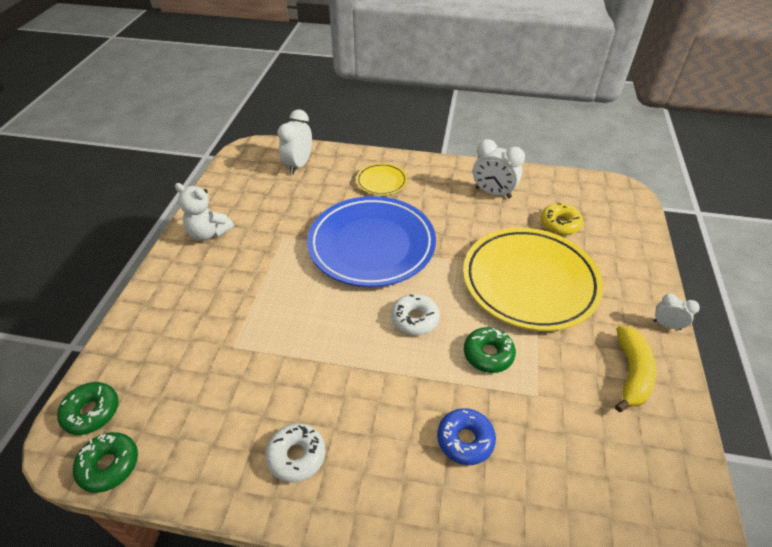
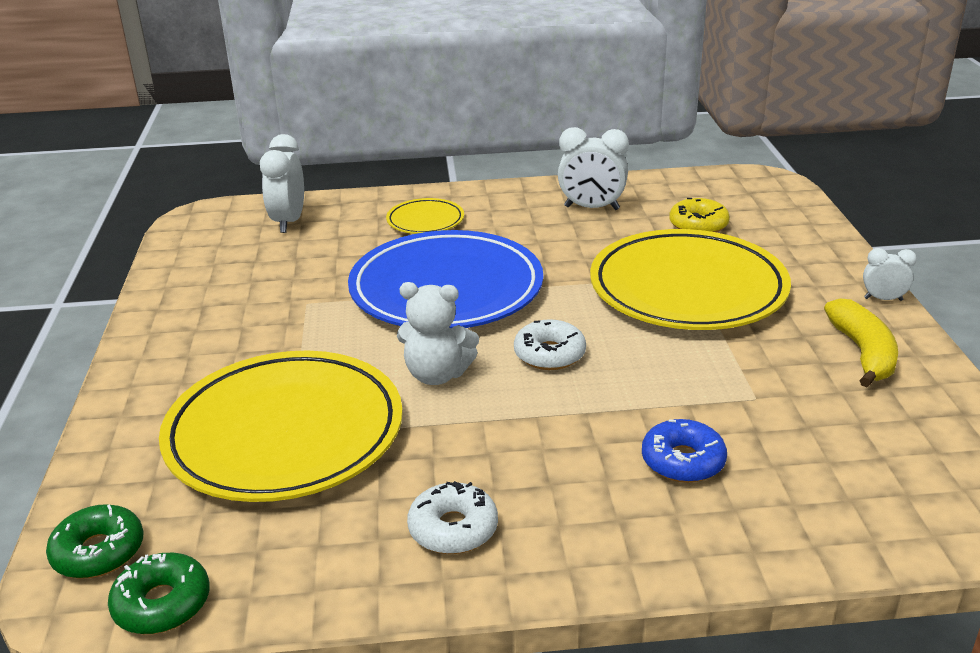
camera: 15 degrees left, 15 degrees down
(208, 233) = (184, 318): white teddy bear -> white teddy bear (437, 375)
(229, 345) = (285, 434): none -> yellow plate
(488, 354) = (669, 370): green donut -> none

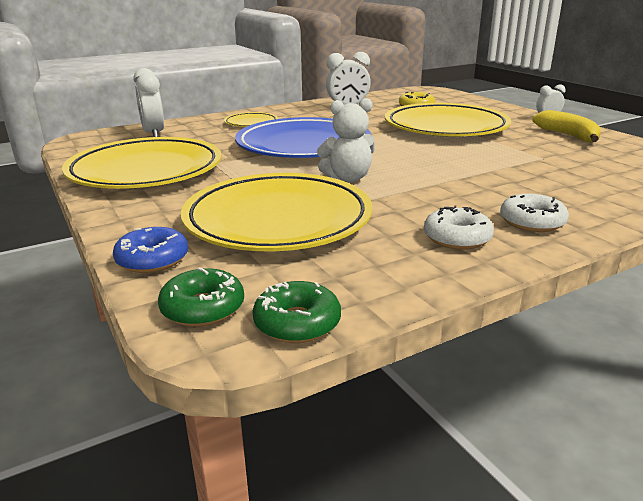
camera: 25 degrees left, 5 degrees down
(221, 300) = (146, 171): none -> yellow plate
(549, 354) = (406, 160): white donut -> white donut (532, 222)
(683, 461) = (544, 186): blue donut -> blue donut (152, 259)

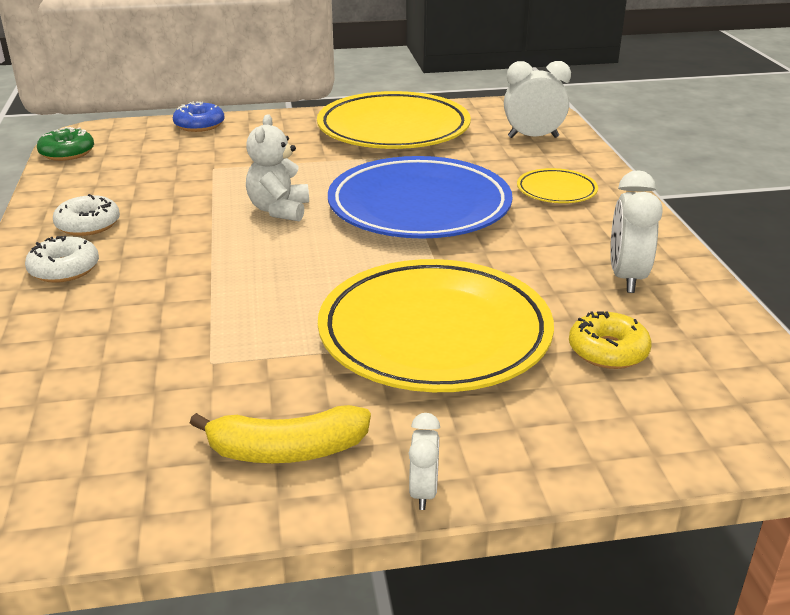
camera: 110 degrees right, 5 degrees up
(203, 308) = (118, 133): green donut -> none
(278, 220) = (214, 166): yellow plate -> none

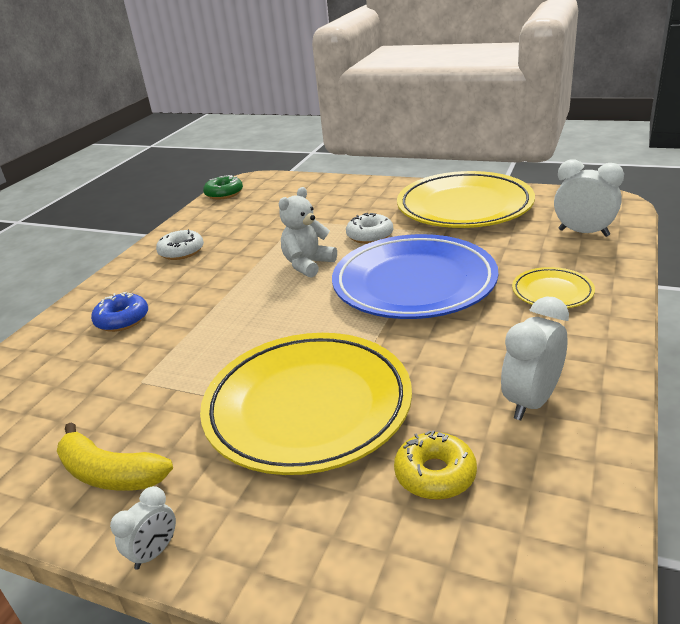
camera: 35 degrees right, 0 degrees up
(64, 269) = (136, 283): white donut -> white donut (370, 235)
(199, 125) = (325, 183): blue donut -> blue donut (122, 319)

